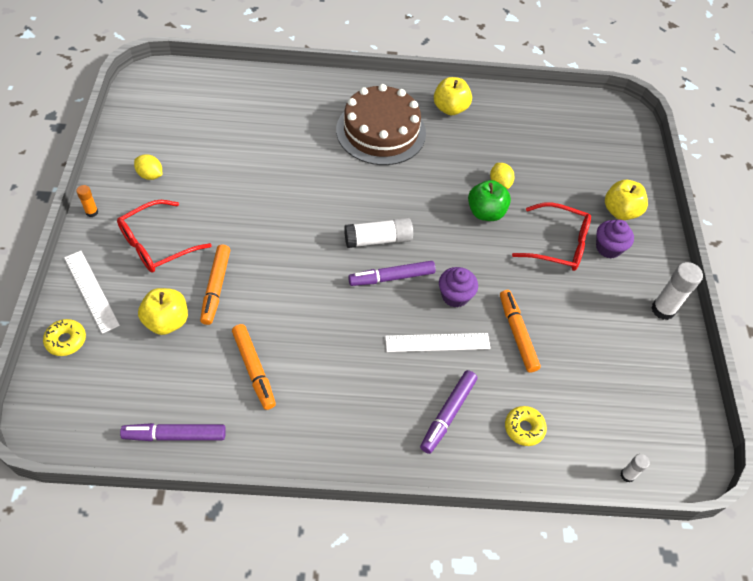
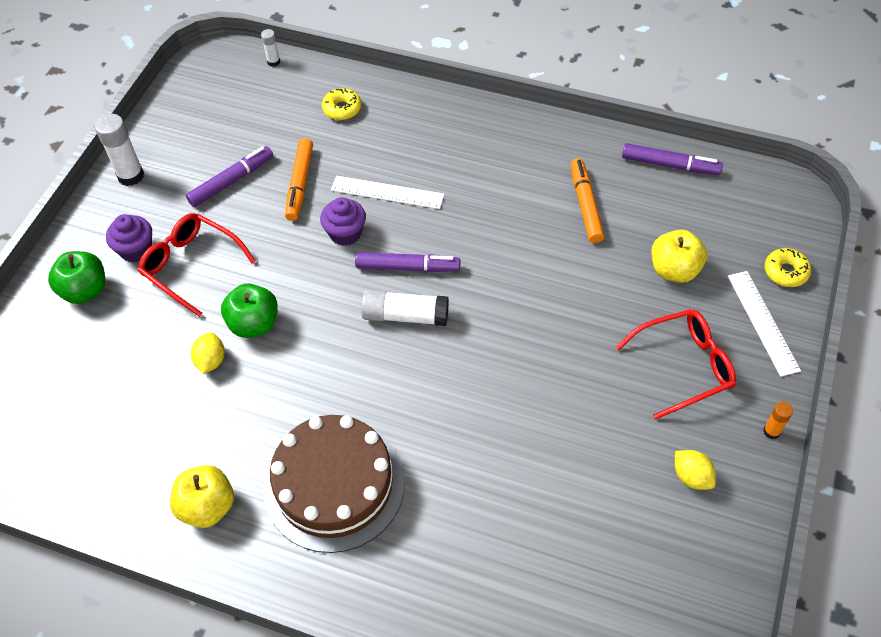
camera: 155 degrees left, 0 degrees up
(216, 287) = (615, 296): orange marker -> none
(448, 414) = (406, 132): purple marker -> purple marker (231, 181)
(620, 211) = (85, 290): yellow apple -> green apple

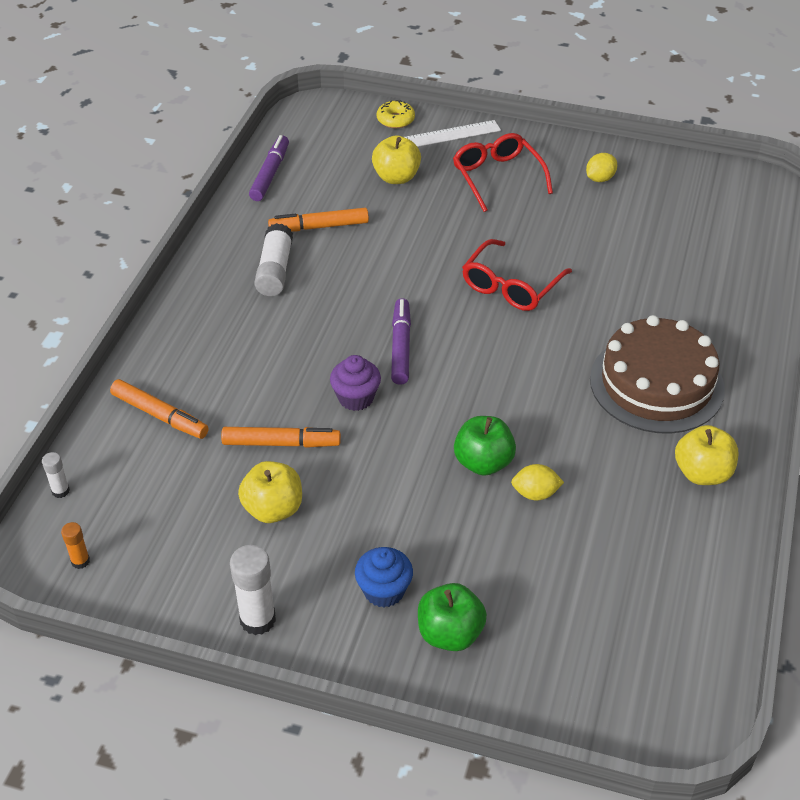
camera: 95 degrees left, 10 degrees down
(136, 250) = (384, 591): purple cupcake -> blue cupcake
(190, 265) = (406, 531): red glasses -> red glasses (510, 287)
(231, 181) = (273, 509): purple marker -> yellow apple
(342, 109) = (160, 415): yellow donut -> orange marker
(387, 192) = (297, 368): white ruler -> none
(405, 316) = (462, 345): white glue stick -> white glue stick (275, 270)
(771, 431) = (551, 138): orange glue stick -> orange glue stick (80, 561)

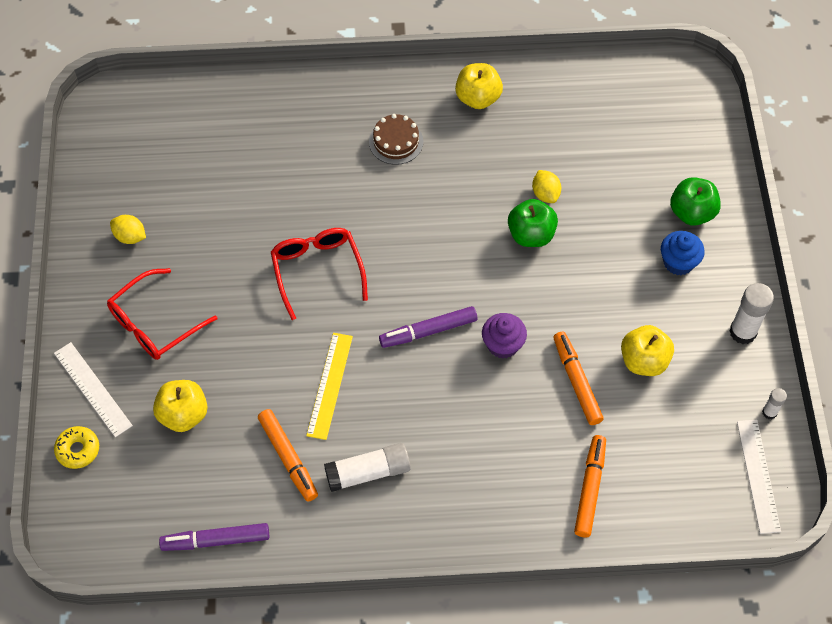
camera: 110 degrees left, 15 degrees up
(60, 491) = (703, 527): white glue stick -> white glue stick (769, 412)
(80, 561) = (758, 475): orange glue stick -> white ruler
(377, 267) = (329, 385): none -> yellow ruler
(510, 287) = (317, 270): red glasses -> red glasses turned 120 degrees counterclockwise
(656, 383) = (396, 141): brown cake -> brown cake, size x0.49

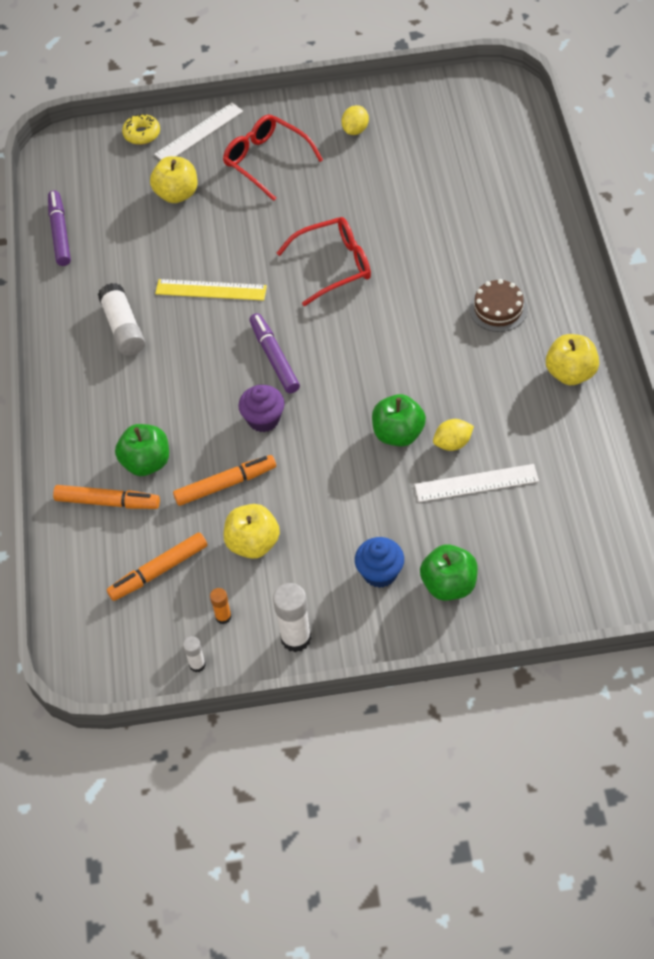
camera: 90 degrees right, 5 degrees down
(288, 458) = (137, 270): orange marker -> orange marker (159, 571)
(545, 452) = (146, 462): none -> green apple
(721, 389) = (223, 617): none -> orange glue stick
(758, 475) = (123, 653): white ruler -> white ruler (476, 483)

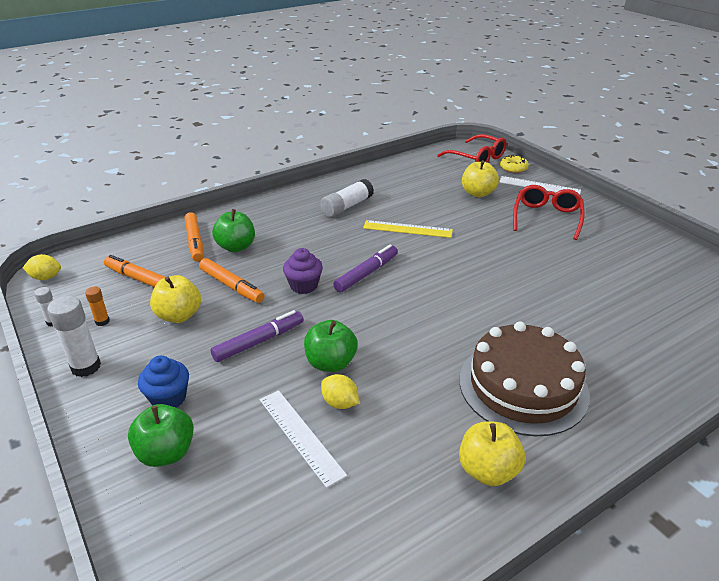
camera: 60 degrees right, 20 degrees down
(60, 233) = (405, 165): purple marker -> purple marker (259, 341)
(211, 290) = (407, 229): yellow ruler -> yellow ruler turned 60 degrees counterclockwise
(335, 265) = (481, 276): red glasses -> red glasses (477, 158)
(355, 130) = (625, 246): yellow lemon -> yellow lemon (46, 277)
(498, 309) = (523, 386): brown cake -> brown cake, size x2.02

